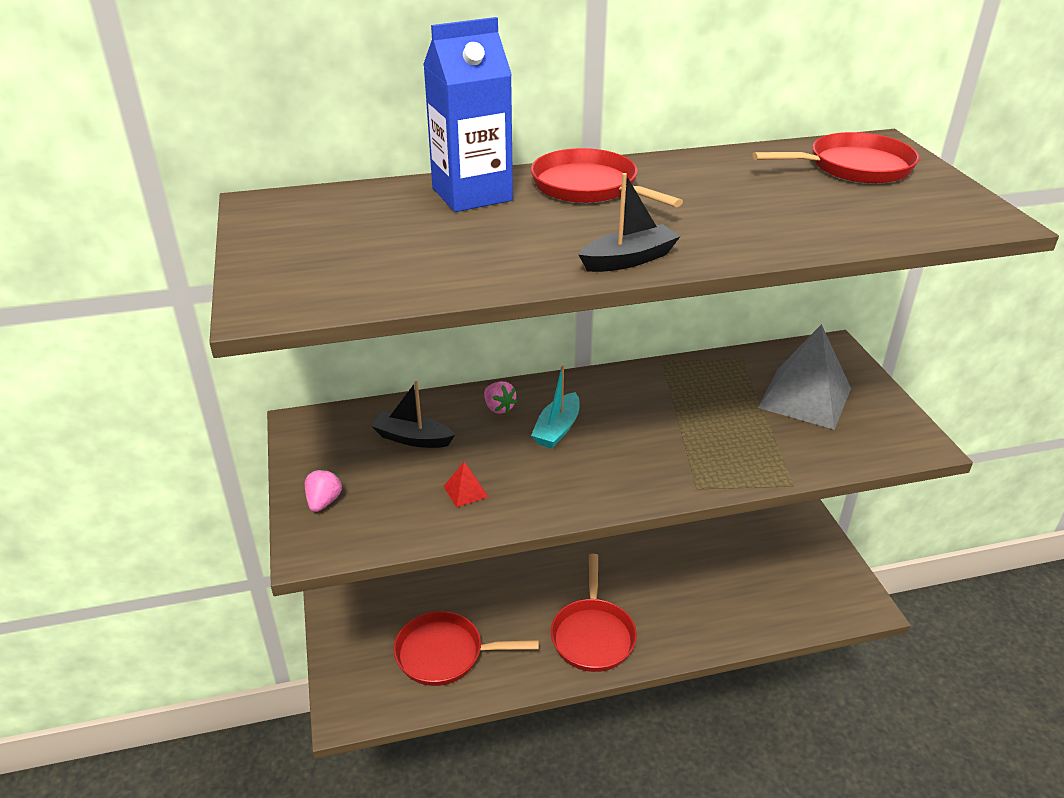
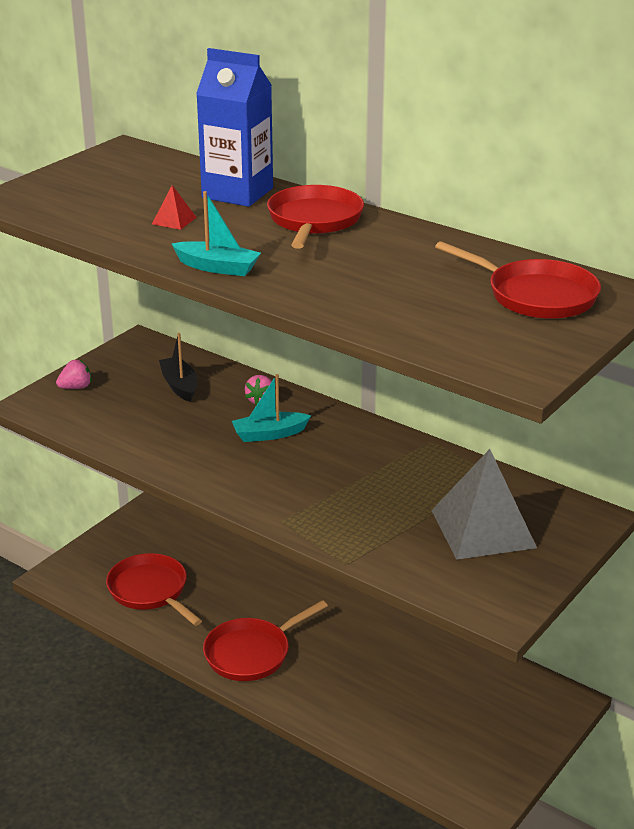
camera: 50 degrees right, 5 degrees down
(465, 491) = (151, 430): red pyramid -> red pyramid (174, 220)
(629, 260) = (217, 267): black boat -> turquoise boat

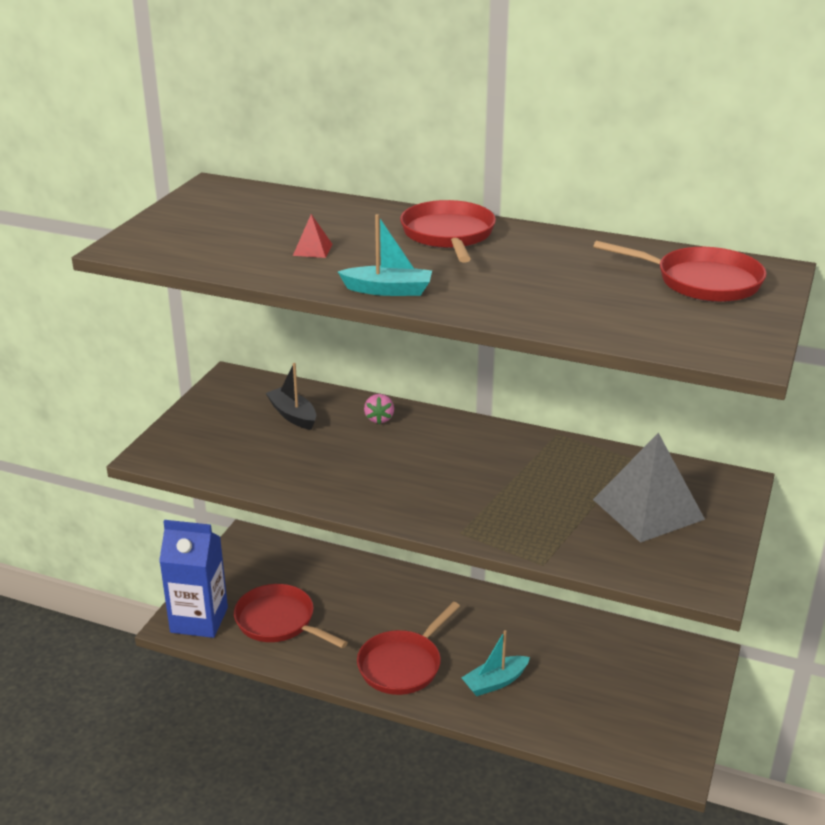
camera: 15 degrees left, 0 degrees up
(76, 387) = (190, 431): pink strawberry -> none
(237, 193) = (356, 217): blue carton -> blue carton (199, 620)
(269, 434) = (404, 450): turquoise boat -> turquoise boat (495, 682)

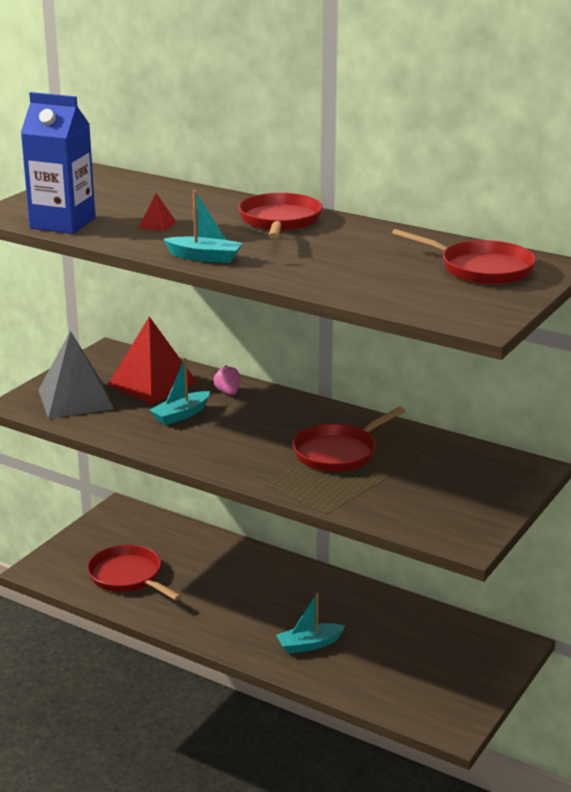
camera: 10 degrees right, 5 degrees down
(199, 620) = (57, 568): blue carton -> blue carton (62, 223)
(293, 415) = (152, 383): black boat -> red pyramid
(338, 453) = (181, 415): none -> turquoise boat
(379, 419) = (228, 392): pink strawberry -> pink strawberry turned 150 degrees clockwise
(403, 664) = (229, 622): red pan -> red pan (339, 452)
(648, 509) = (441, 481): grey pyramid -> grey pyramid (75, 399)

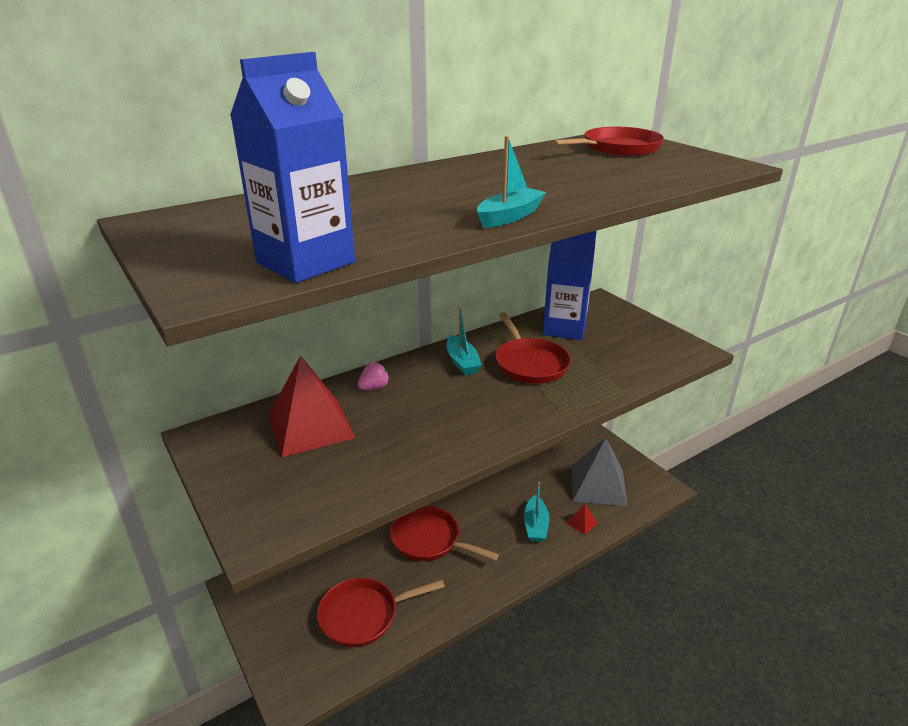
camera: 65 degrees left, 5 degrees up
(75, 399) = (292, 488): grey pyramid -> grey pyramid (598, 485)
(157, 225) = (380, 220): red pyramid -> red pyramid (582, 523)
(181, 415) = (395, 425): turquoise boat -> turquoise boat (462, 362)
(228, 392) = (374, 387): pink strawberry -> pink strawberry turned 135 degrees clockwise
(279, 221) = (437, 179): red pan -> red pan (429, 540)
(435, 458) = (564, 328): none -> blue carton

